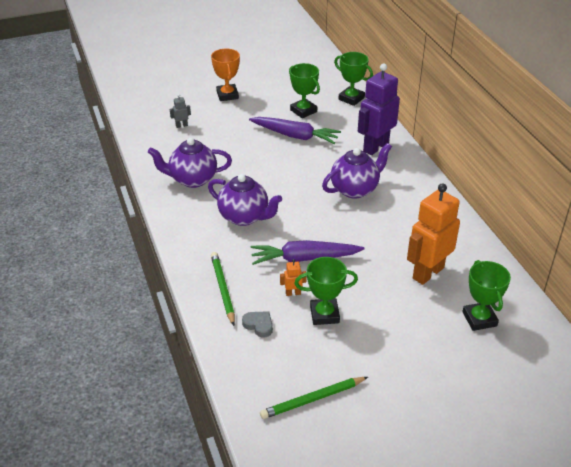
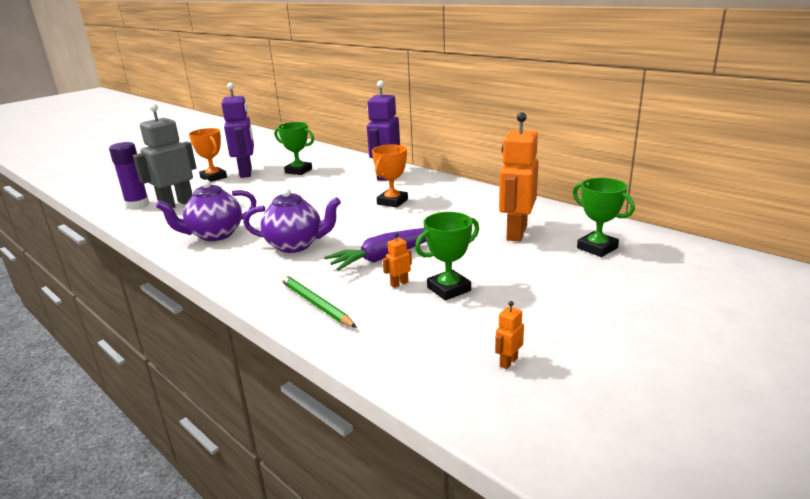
camera: 25 degrees left, 15 degrees down
(152, 115) = (137, 205): none -> purple glue stick
(181, 125) = (176, 204): grey robot -> grey robot, size x2.47
(258, 97) = (246, 173): none -> purple robot
(259, 325) = (384, 320): grey heart -> none
(295, 136) = (303, 185): purple carrot -> none
(312, 399) = (508, 362): green pencil -> orange robot
(351, 98) = (337, 156): green trophy -> none
(355, 189) = (392, 202): purple teapot -> orange trophy

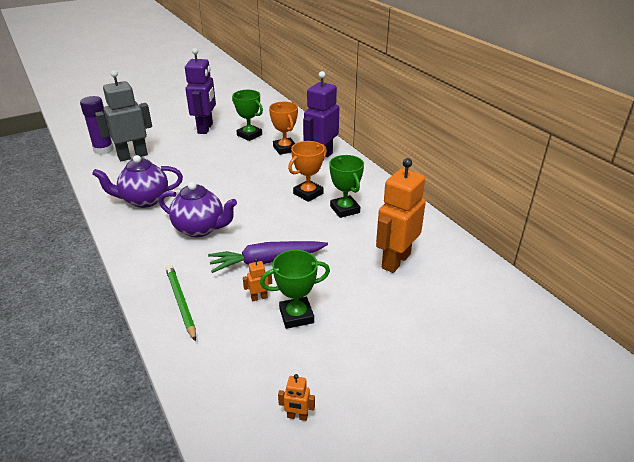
camera: 15 degrees right, 10 degrees up
(213, 177) = (176, 129): orange trophy -> orange trophy (285, 149)
(508, 362) = (297, 416): orange robot -> orange robot turned 135 degrees counterclockwise
(597, 248) = (459, 300): green trophy -> green trophy (345, 209)

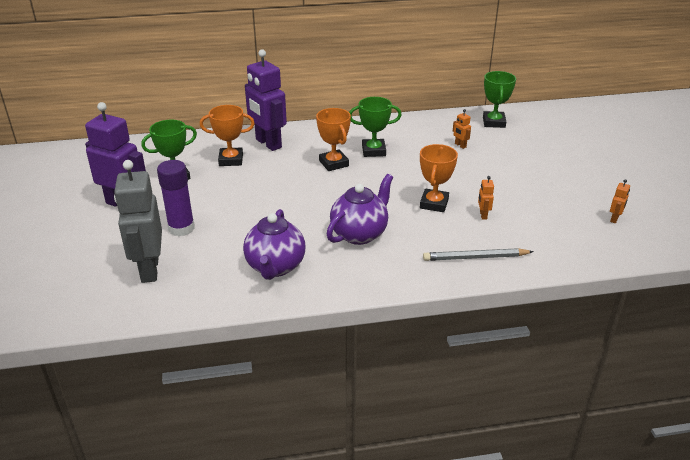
camera: 70 degrees left, 0 degrees up
(103, 150) = (104, 295): purple glue stick -> purple glue stick (181, 228)
(181, 302) = (475, 257): green pencil -> grey pencil
(267, 261) = (434, 203): purple carrot -> orange trophy
(296, 316) = (511, 201): green trophy -> green trophy (494, 122)
(395, 261) = (460, 145): orange robot -> orange robot, size x0.41

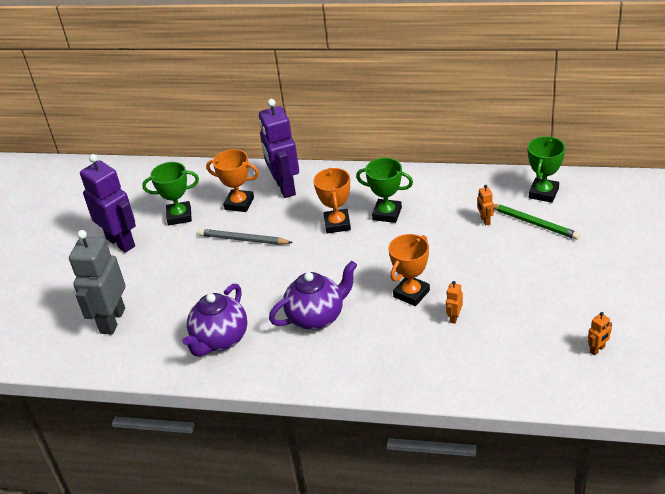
camera: 25 degrees right, 5 degrees up
(181, 228) = (158, 279): purple glue stick -> none
(475, 257) = (414, 368): grey pencil -> grey pencil (243, 240)
(500, 142) = (533, 223): none -> green pencil

